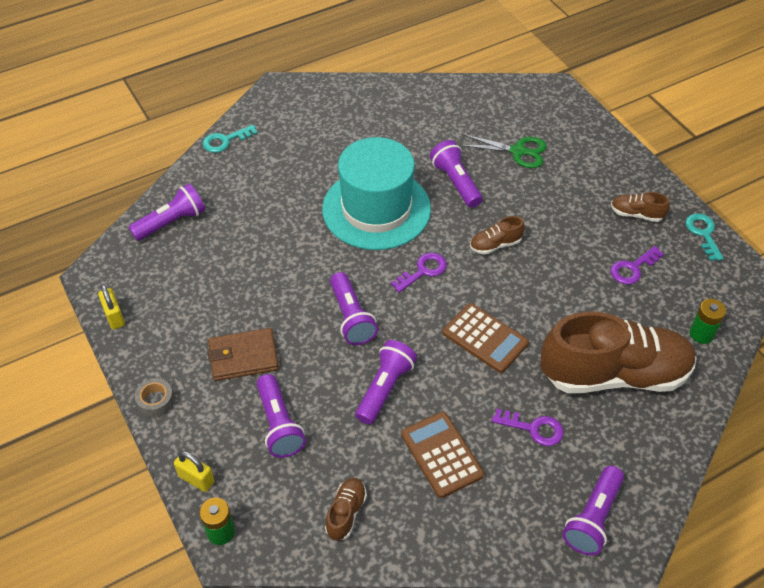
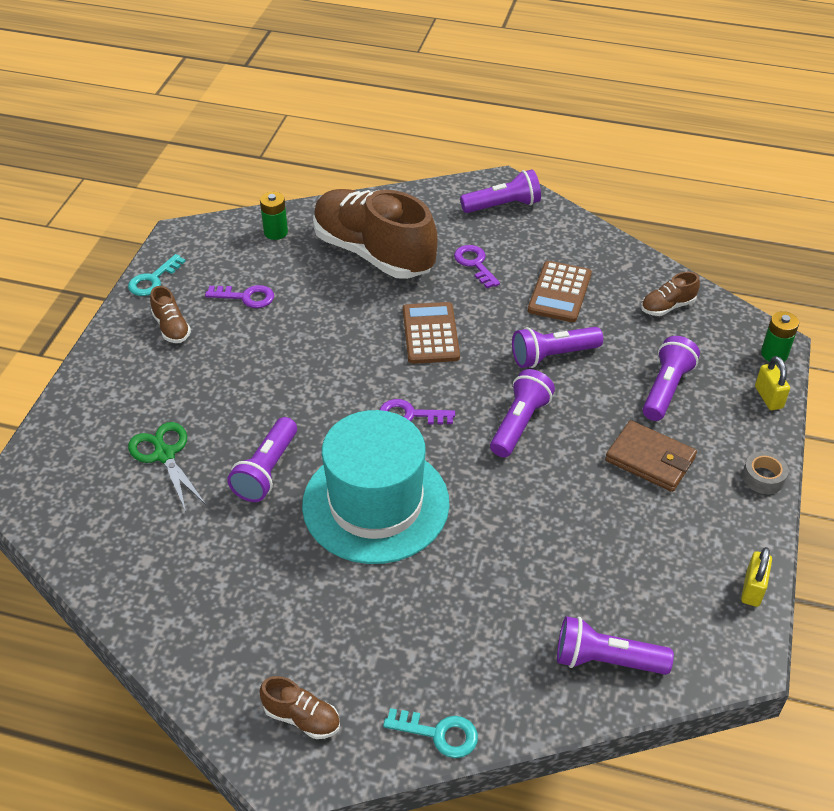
camera: 135 degrees left, 5 degrees down
(495, 245) = (319, 390): brown shoe -> brown shoe (302, 718)

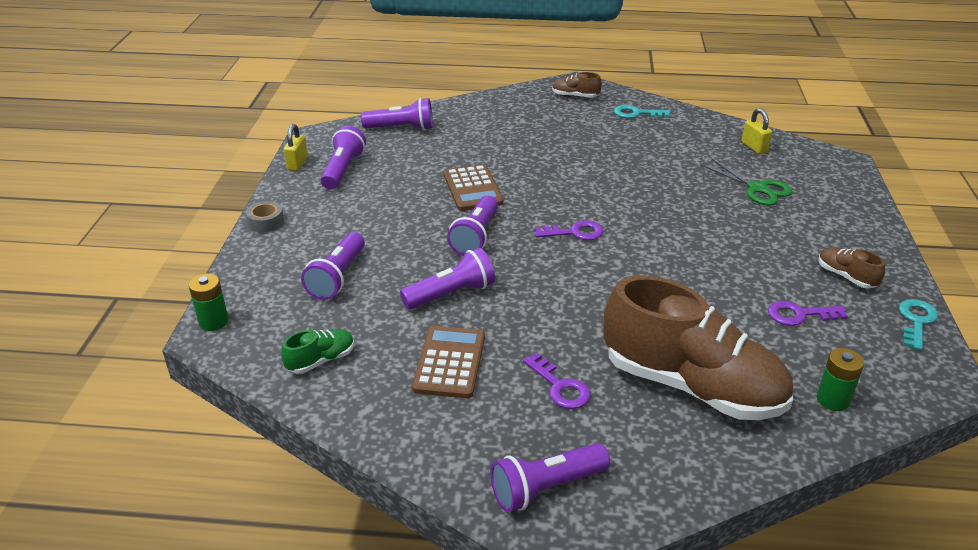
camera: 170 degrees right, 10 degrees down
(266, 470) = (671, 187): purple flashlight -> purple flashlight (343, 170)
(375, 503) = (576, 178): turquoise hat -> none
(430, 334) = (583, 300): brown calculator -> brown calculator (472, 189)
(439, 734) = (496, 98): turquoise key -> turquoise key (636, 113)
(650, 459) = (360, 224): brown wallet -> none
(667, 306) = (321, 360): brown shoe -> green shoe
(768, 397) = (237, 281): yellow padlock -> yellow padlock (754, 147)

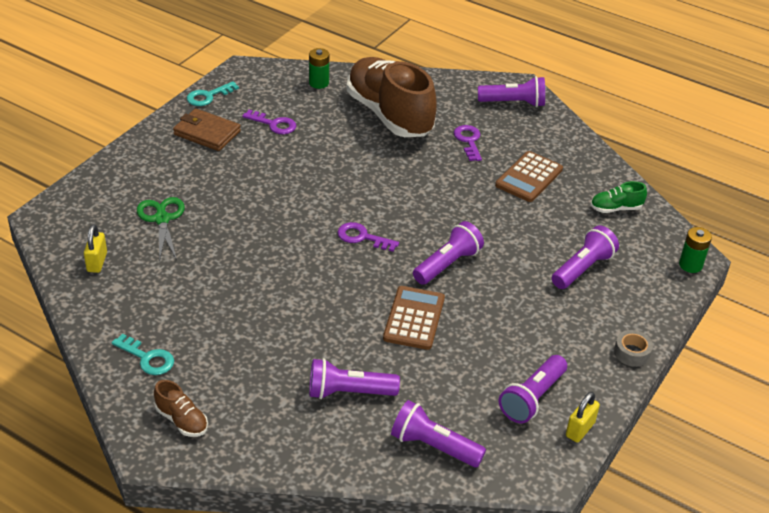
camera: 155 degrees left, 5 degrees up
(451, 294) = (499, 222): purple flashlight -> purple flashlight (349, 392)
(846, 276) = (207, 133): brown shoe -> brown wallet

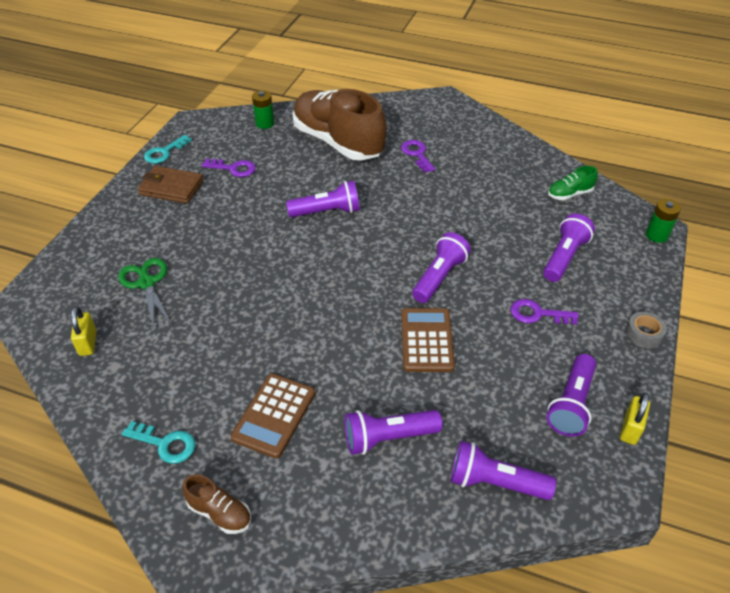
camera: 10 degrees left, 5 degrees up
(362, 237) = (350, 265): purple key -> purple key (537, 314)
(513, 103) = (444, 113): purple flashlight -> purple flashlight (327, 212)
(529, 177) = (482, 178): brown calculator -> brown calculator (274, 415)

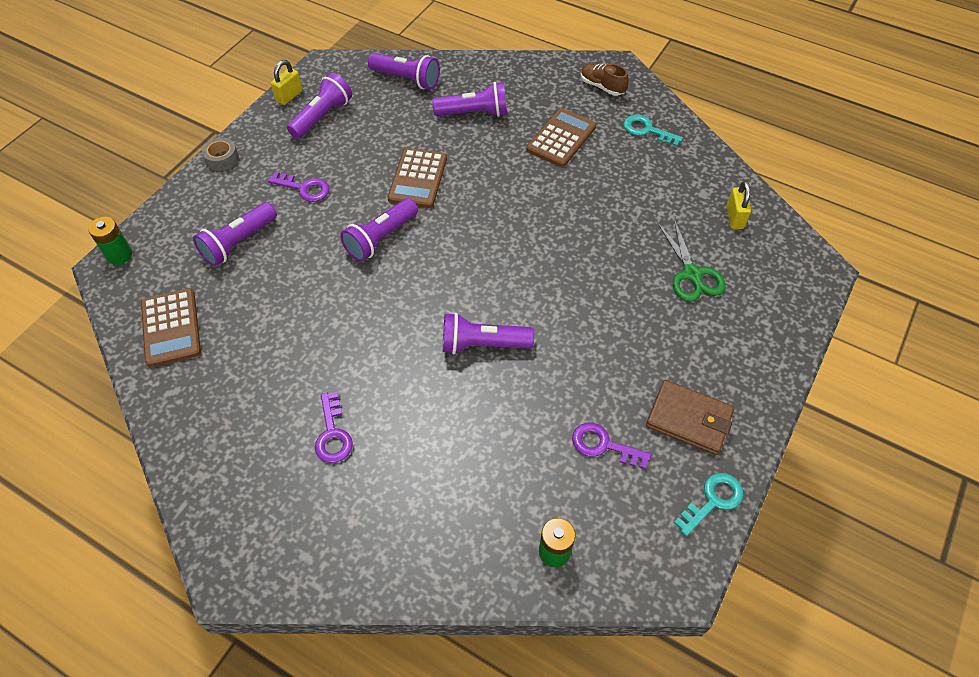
camera: 170 degrees left, 10 degrees up
(338, 142) = (442, 481): brown shoe -> none
(569, 194) = (171, 327): green shoe -> brown calculator

